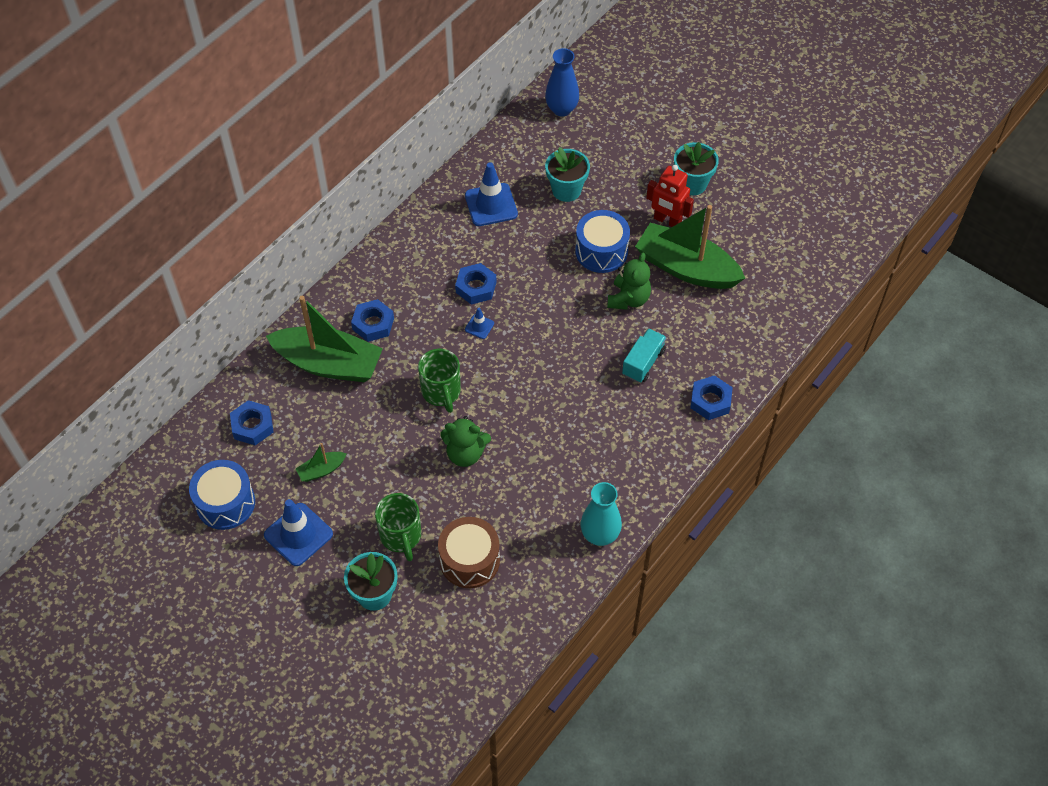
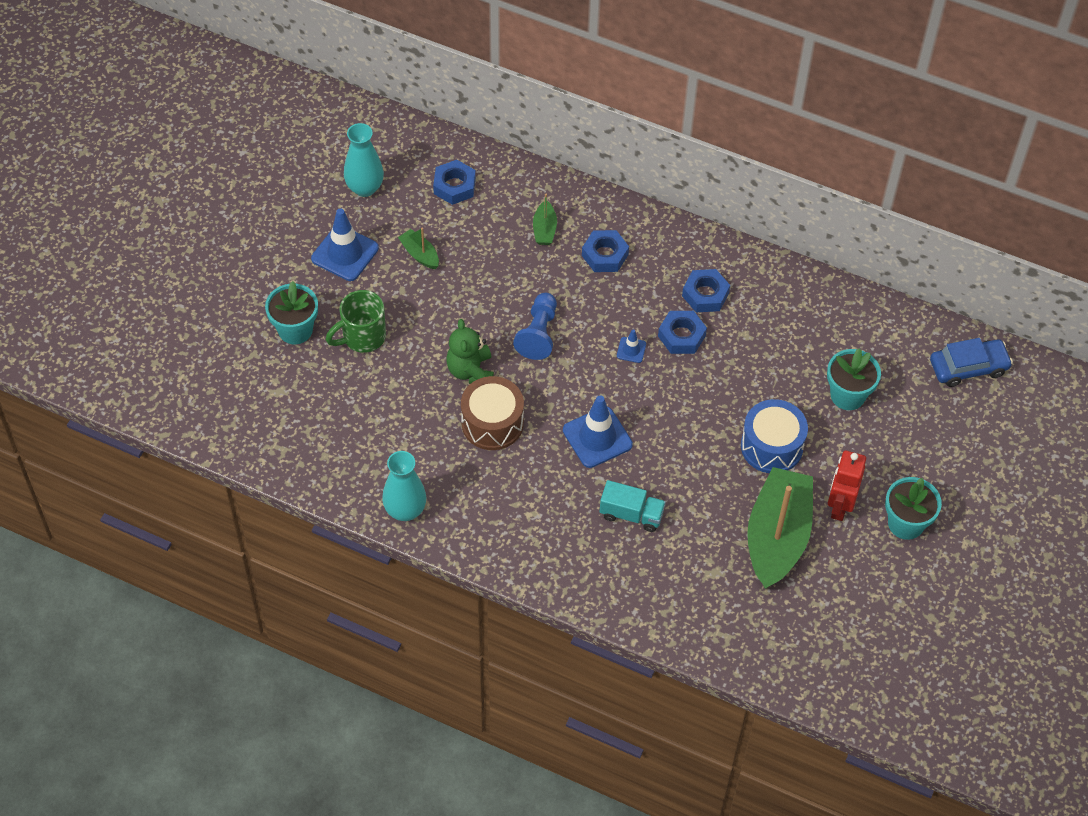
camera: 75 degrees right, 0 degrees up
(225, 503) = (365, 188): blue drum -> turquoise vase
(328, 364) = (544, 229): green boat -> green boat, size x0.43
(441, 392) = (538, 334): green mug -> blue pawn
(469, 560) = (349, 401): brown drum -> brown drum (492, 423)
(491, 205) = (799, 326): blue traffic cone -> blue traffic cone (597, 437)
(561, 109) = (968, 367): blue vase -> blue car
(628, 299) = (713, 485): green teddy bear -> none
(710, 401) = (600, 589): blue nut -> blue nut (705, 294)

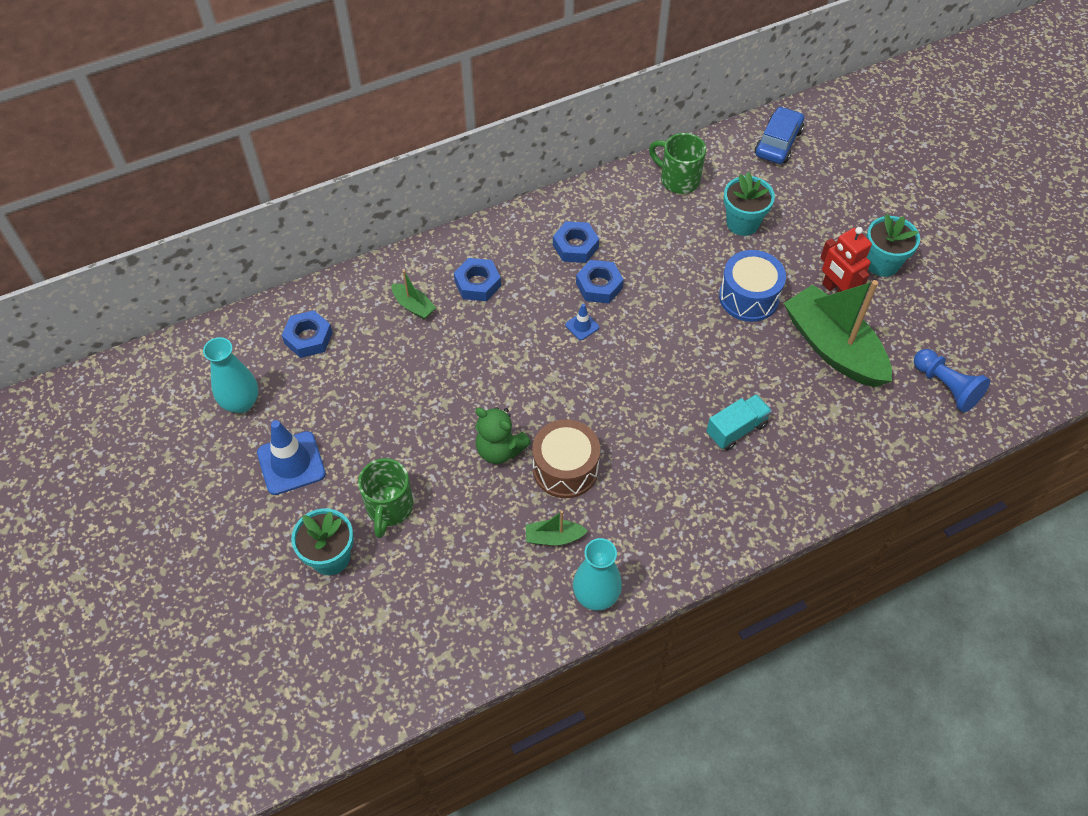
camera: 50 degrees left, 0 degrees up
(420, 254) = (349, 408): green boat -> green boat (553, 537)
(538, 334) = (509, 377): blue pawn -> blue pawn (946, 387)
(597, 437) = (644, 404): blue traffic cone -> none
(849, 320) = (678, 179): none -> green mug

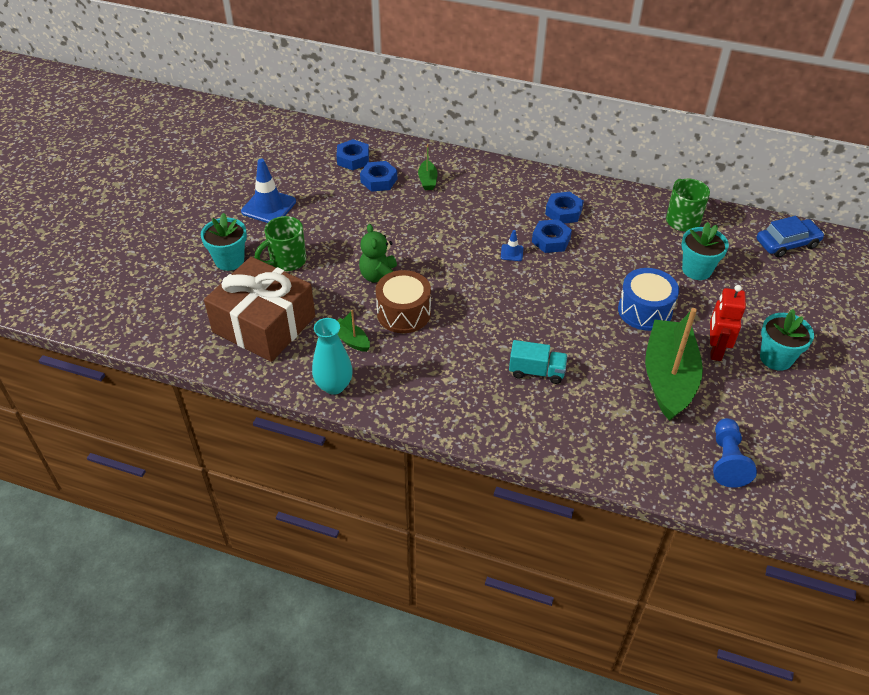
camera: 45 degrees right, 10 degrees down
(241, 403) = (282, 165): turquoise vase -> none
(455, 594) = (264, 324): none -> brown gift
(477, 283) = (478, 193): blue nut -> blue nut (379, 180)

